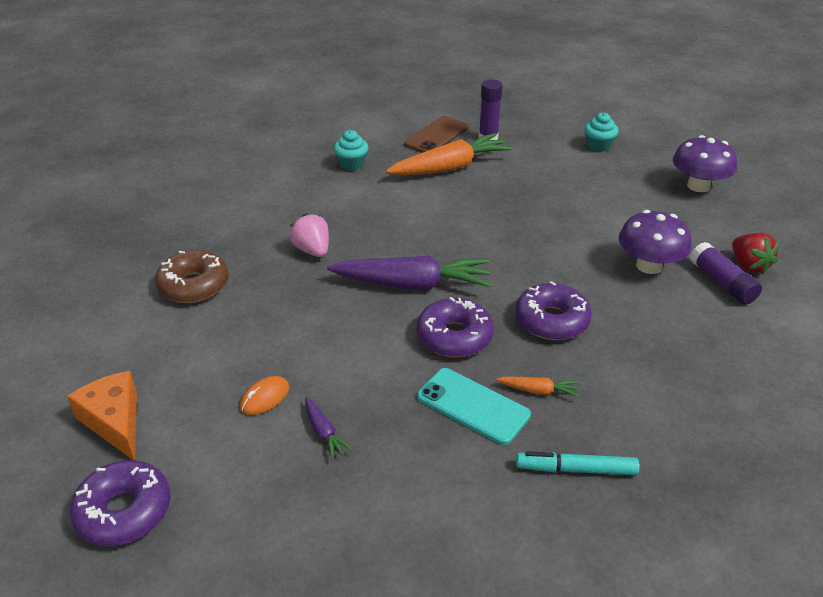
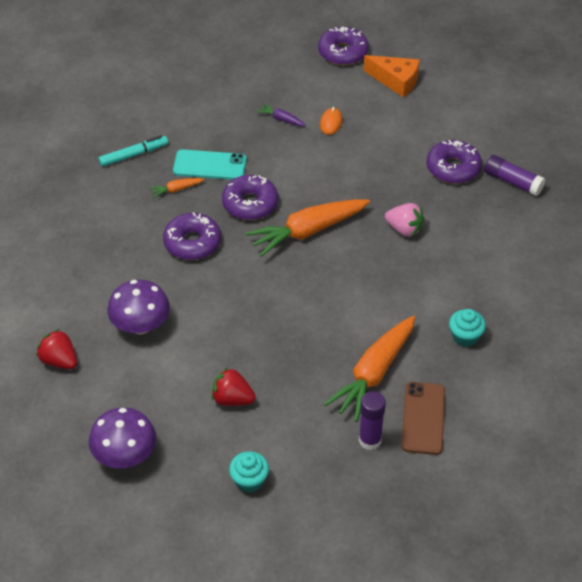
camera: 150 degrees right, 10 degrees up
(194, 285) = (453, 168): brown donut -> purple donut
(413, 284) = (307, 232): purple carrot -> orange carrot
(584, 189) = (232, 399): none -> red strawberry
(722, 283) = (78, 331): purple glue stick -> purple glue stick (512, 182)

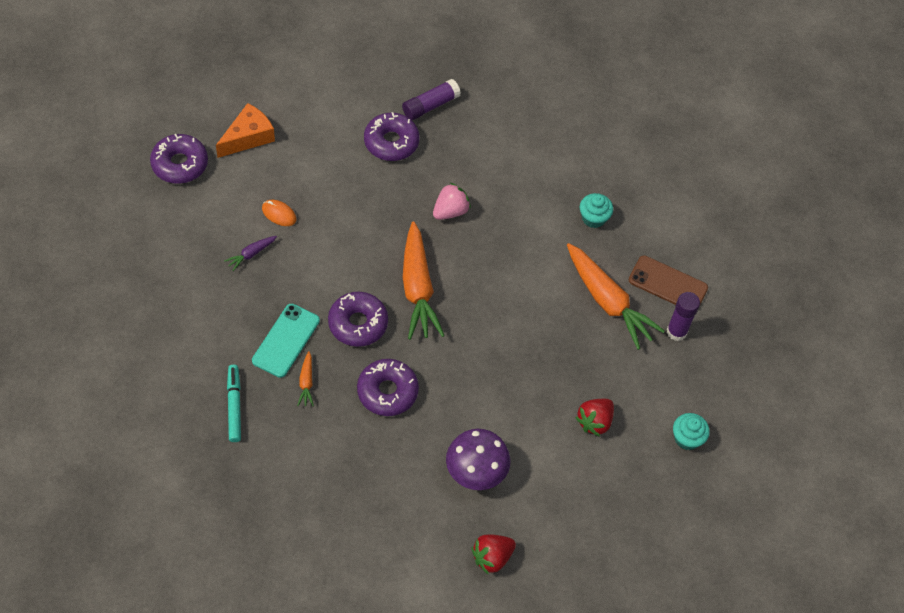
camera: 75 degrees left, 10 degrees up
(125, 455) = (626, 531): purple mushroom -> none

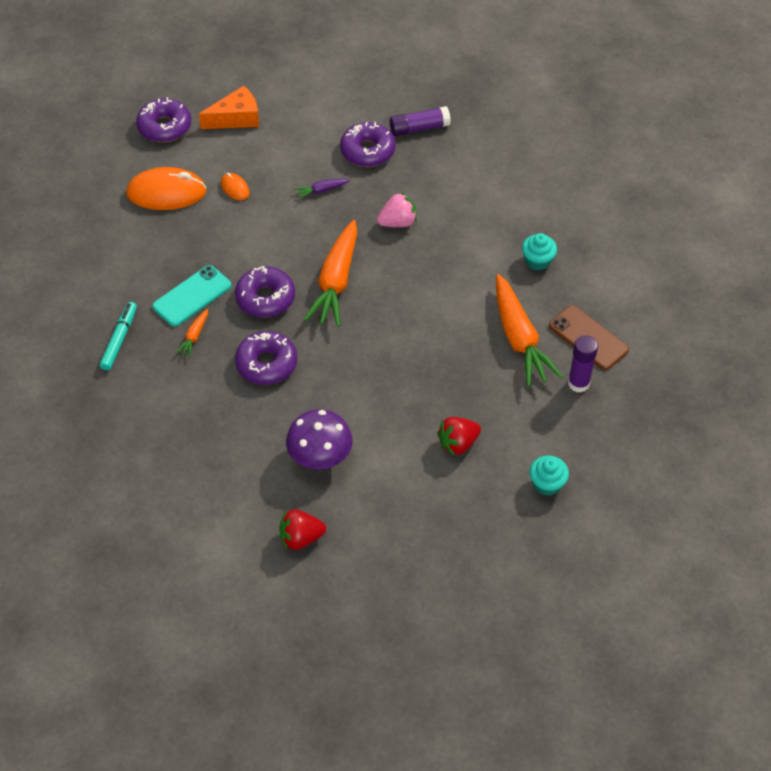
camera: 25 degrees right, 5 degrees down
(213, 236) = (166, 193): none -> orange mouse
(251, 254) = (194, 216): purple carrot -> purple carrot (321, 191)

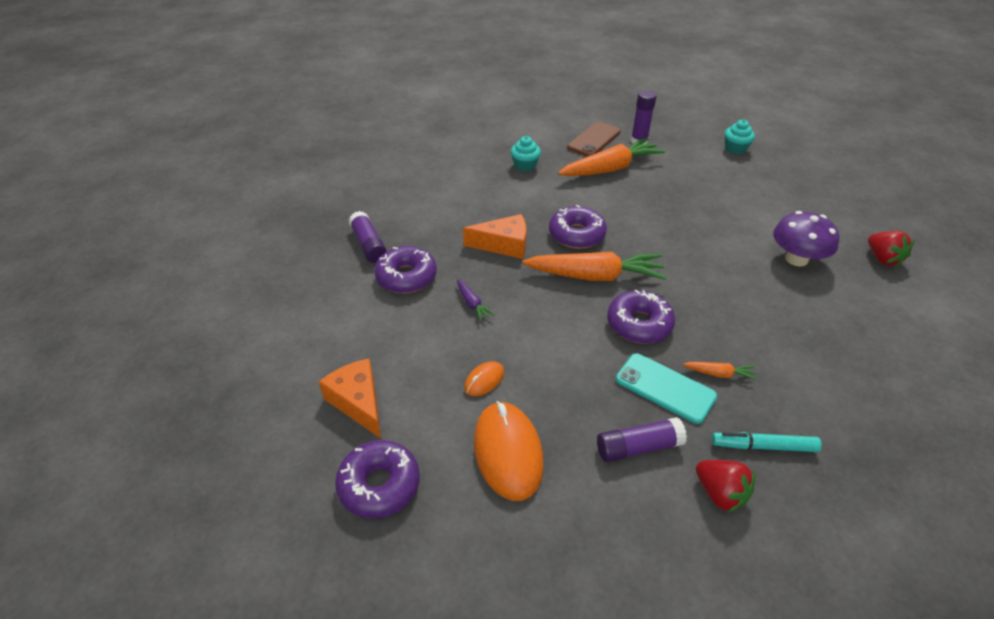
camera: 100 degrees left, 10 degrees down
(145, 265) = (638, 447): none -> purple glue stick
(266, 364) = (720, 309): purple donut -> purple donut (576, 234)
(398, 222) = (504, 245): pink strawberry -> orange cheese
(458, 443) = (729, 188): red strawberry -> red strawberry (720, 493)

